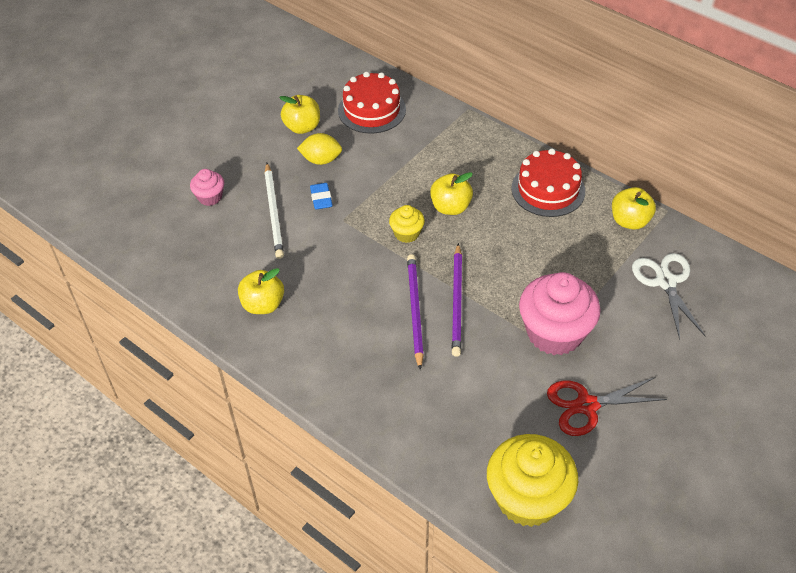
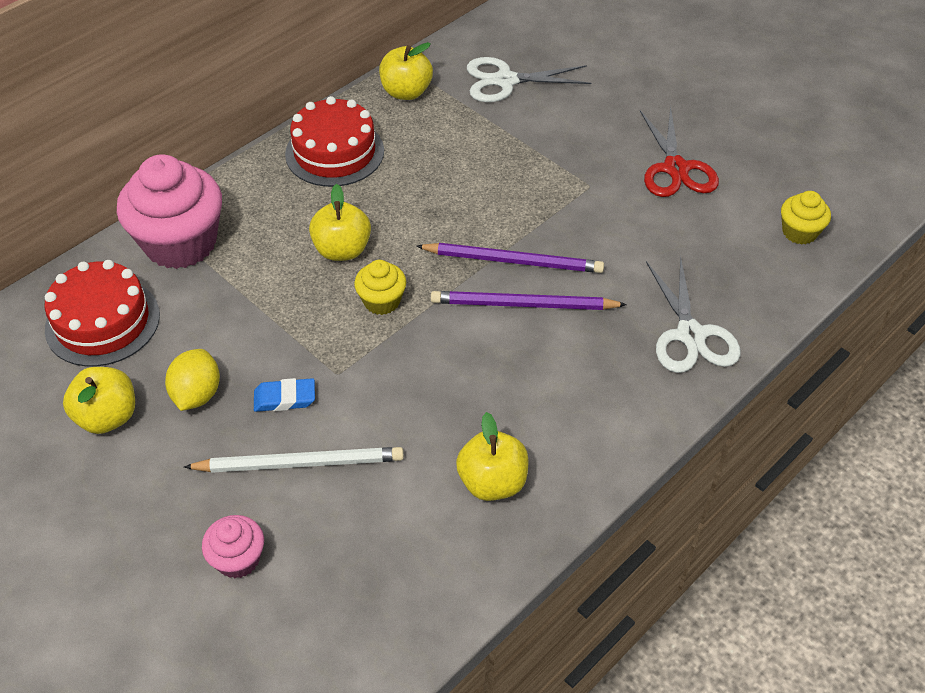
camera: 85 degrees left, 0 degrees up
(399, 414) = (690, 335): none -> white scissors
(527, 498) = (799, 232): yellow cupcake -> yellow cupcake, size x0.49
(554, 333) = (571, 179): pink cupcake -> pink cupcake (180, 243)

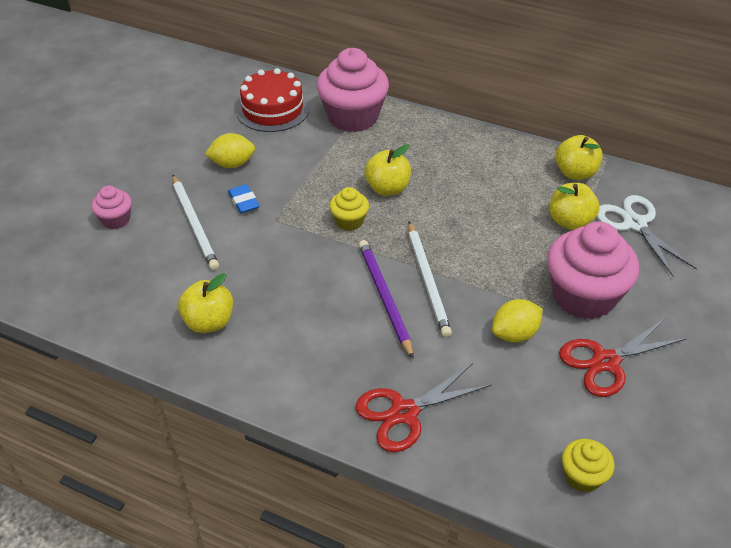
camera: 70 degrees right, 5 degrees down
(107, 417) = (202, 136): yellow apple -> yellow apple (570, 221)
(334, 152) = (482, 157): red cake -> none
(513, 261) = (427, 281): purple pencil -> white pencil
(587, 152) = (583, 296): none -> pink cupcake
(617, 218) = (514, 334): none -> yellow lemon
(690, 335) = (404, 412): white scissors -> red scissors

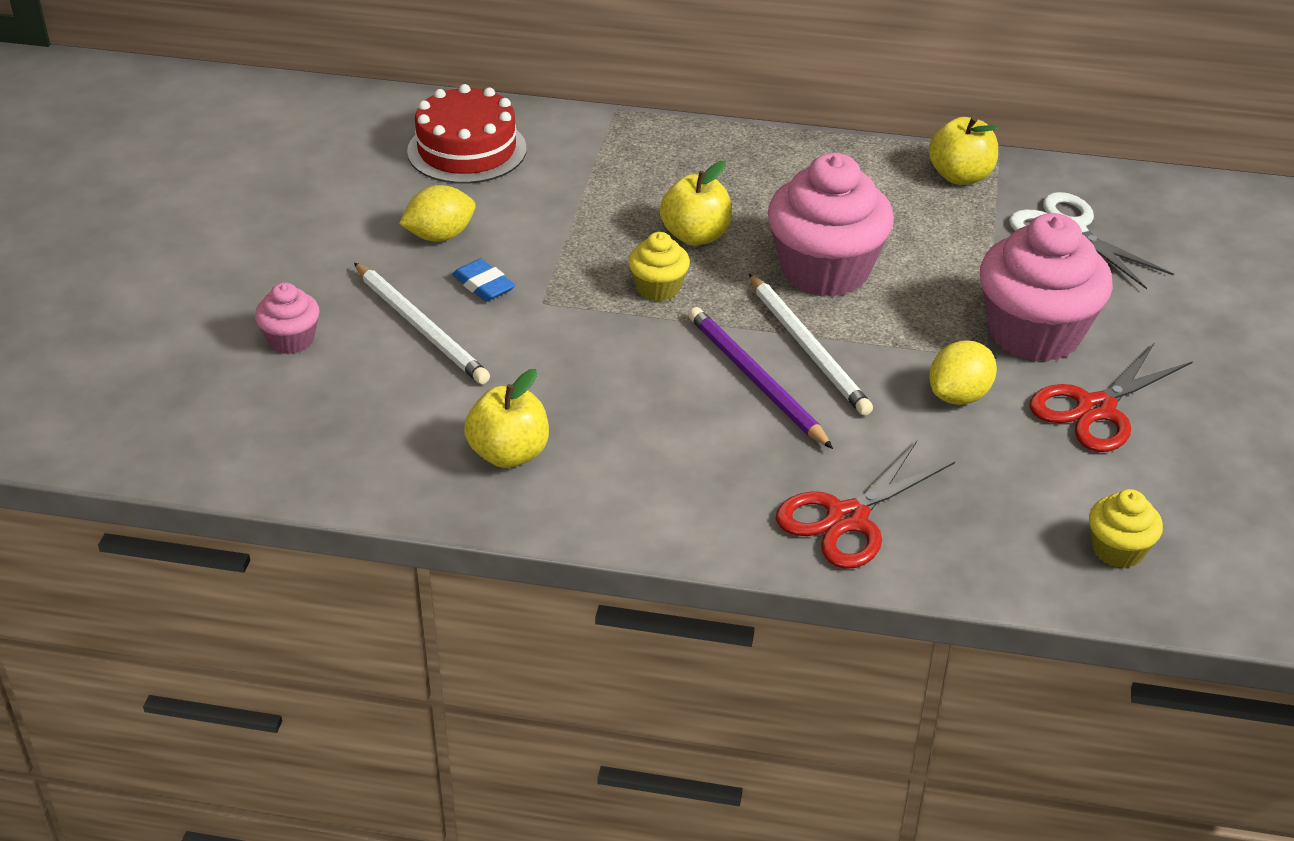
camera: 15 degrees left, 5 degrees down
(353, 117) = (598, 144): pink cupcake -> pink cupcake (825, 271)
(570, 221) = (978, 241): yellow apple -> none

